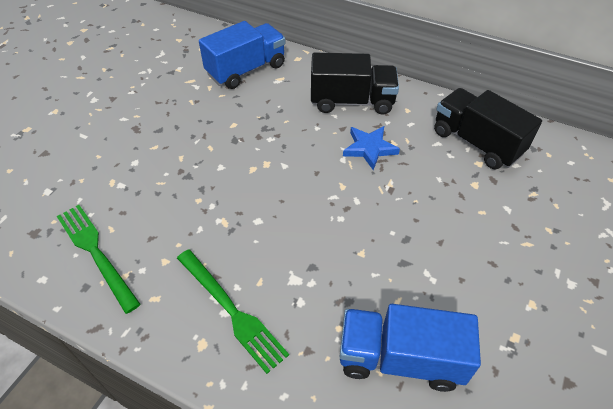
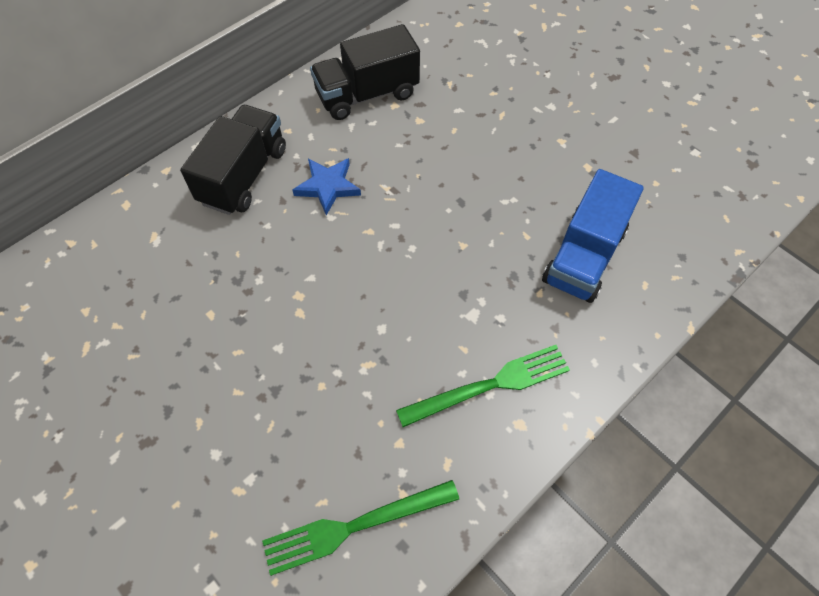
camera: 70 degrees left, 10 degrees up
(246, 70) = (110, 271): blue truck -> none

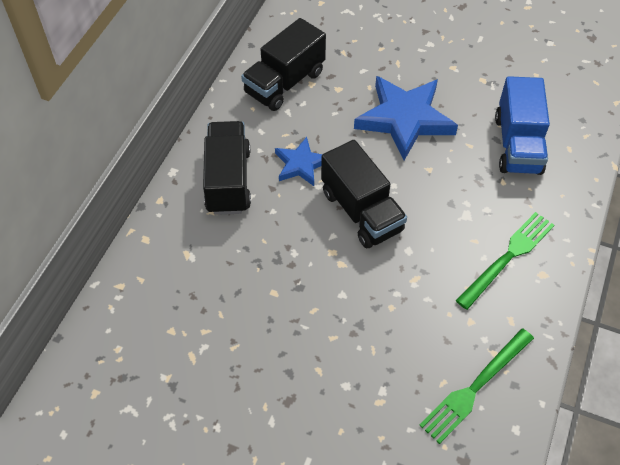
camera: 25 degrees left, 5 degrees down
(358, 263) = (361, 211): none -> black truck
(470, 178) = (404, 119): none -> blue star

